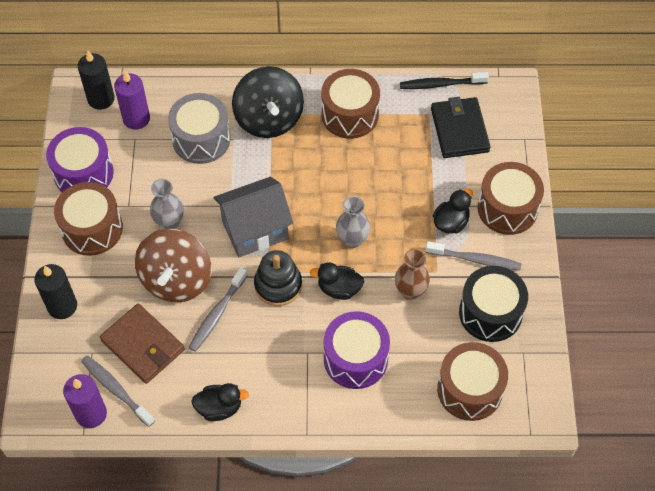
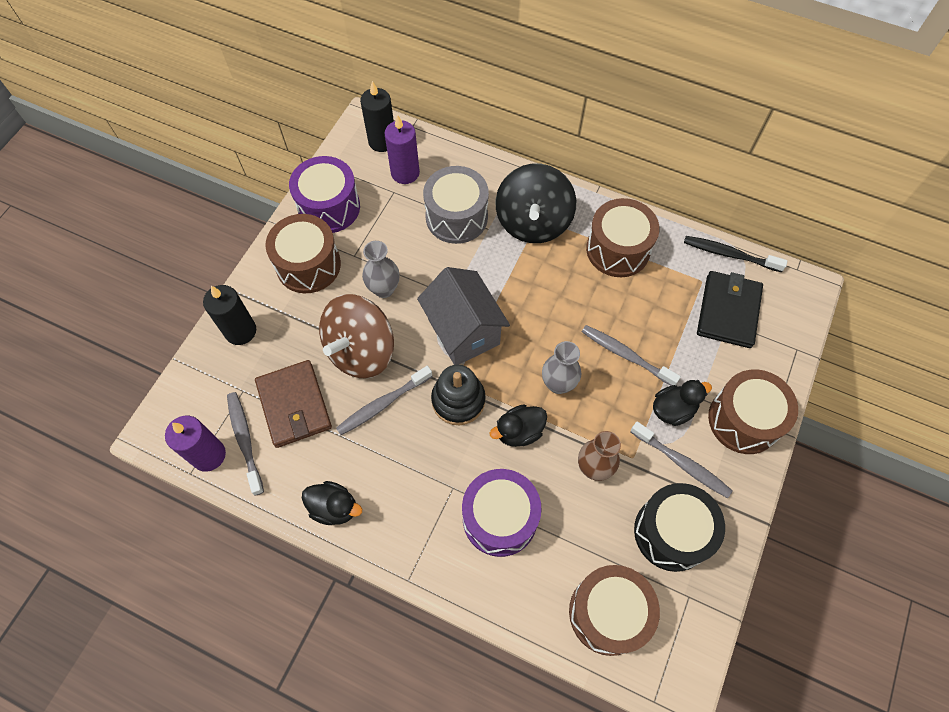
camera: 25 degrees right, 5 degrees up
(255, 230) = (463, 331): grey house -> grey house turned 60 degrees clockwise
(339, 289) = (519, 432): black duck -> black duck turned 60 degrees counterclockwise
(395, 196) = (626, 355): none -> grey toothbrush

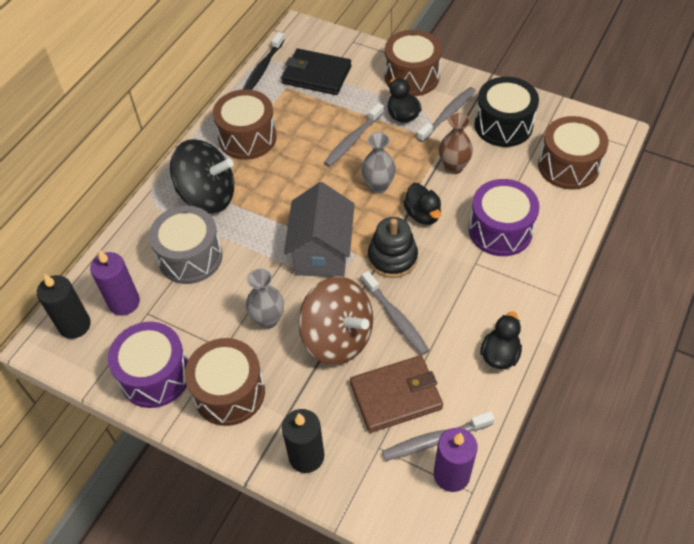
camera: 85 degrees left, 10 degrees down
(463, 331) = (322, 253): grey house -> grey house turned 60 degrees counterclockwise

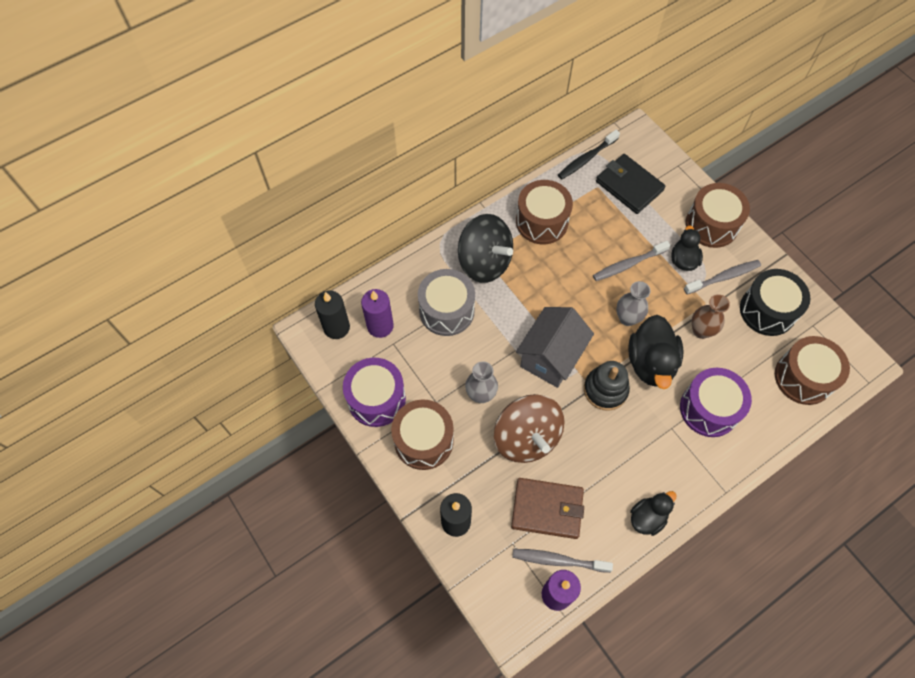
camera: 25 degrees right, 10 degrees up
(395, 318) = (580, 443): grey toothbrush -> none
(422, 214) = (651, 363): black duck -> black duck, size x1.66

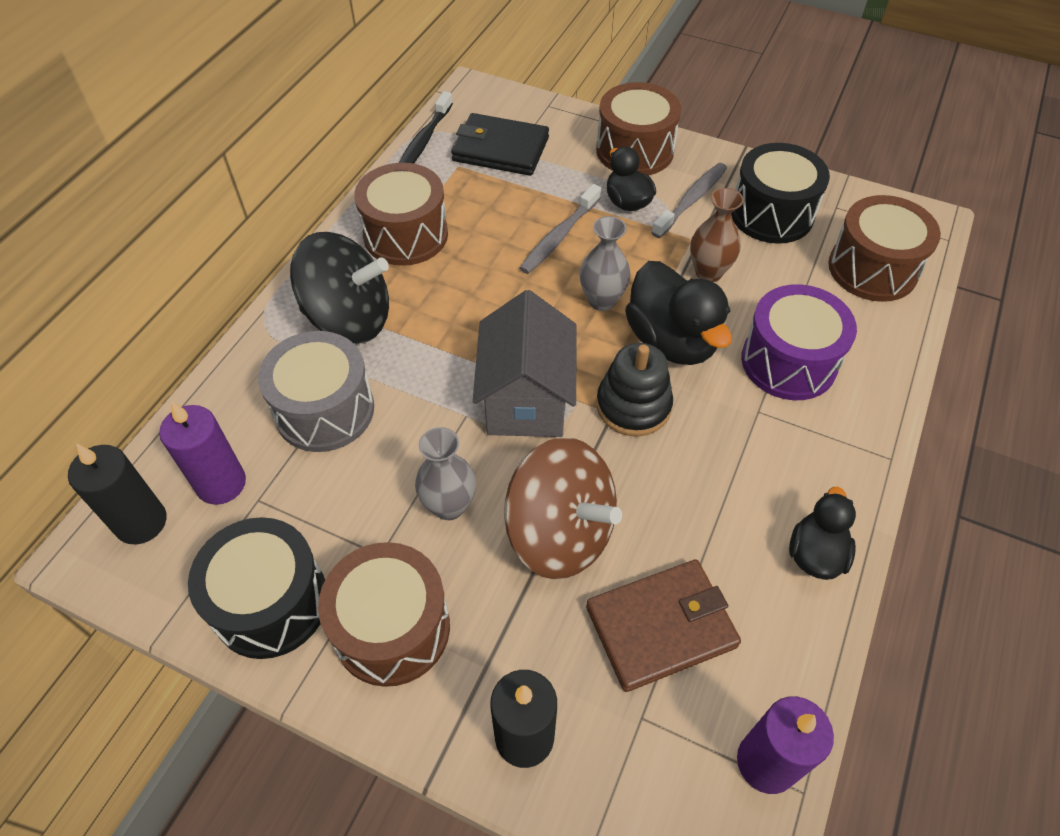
camera: 30 degrees left, 10 degrees down
(376, 399) = (271, 603): purple drum -> black drum
(558, 560) = (732, 701): grey toothbrush -> none

